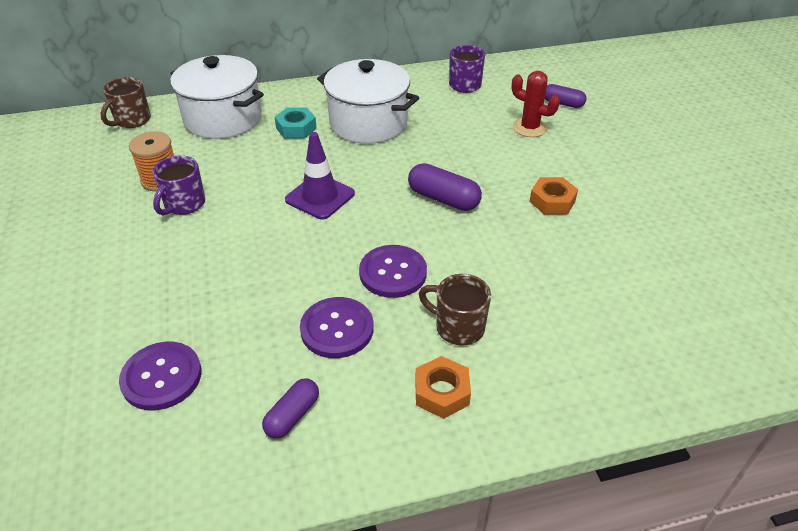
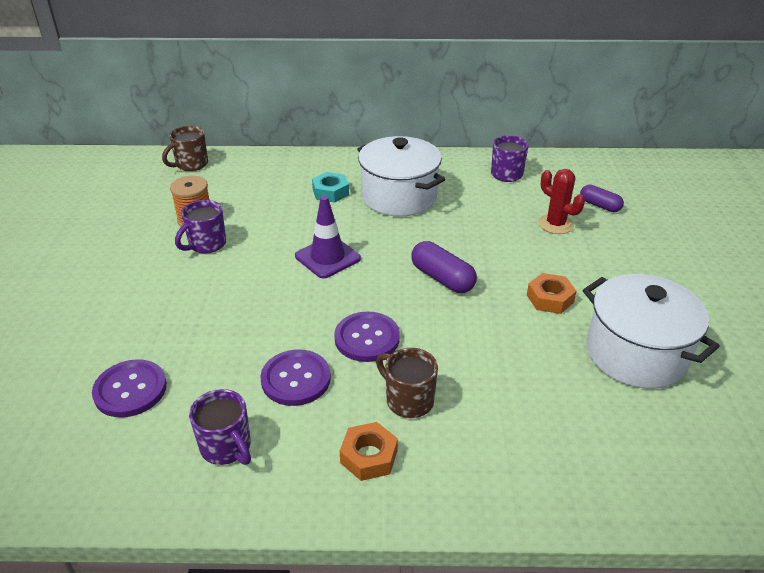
camera: 15 degrees right, 5 degrees down
(223, 118) = (269, 174): white pot -> white pot (636, 354)
(292, 415) = (227, 447): purple capsule -> purple mug

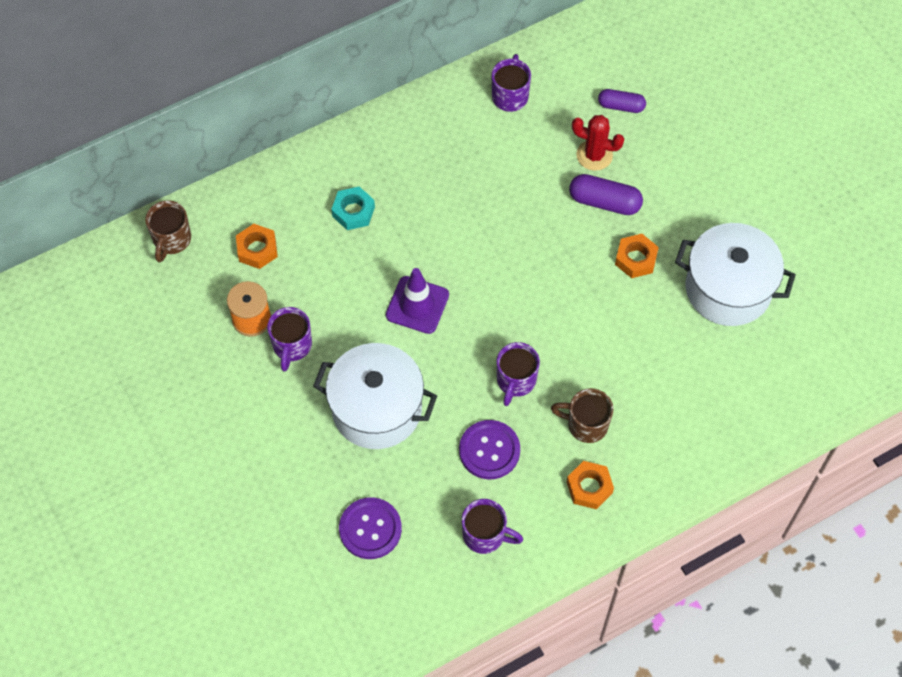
camera: 30 degrees left, 25 degrees up
(241, 187) = (257, 249): none -> orange nut
(367, 338) = (515, 381): purple button -> purple mug
(399, 197) = (426, 186): white pot -> white pot (377, 409)
(442, 278) = (534, 280): purple capsule -> purple capsule (604, 202)

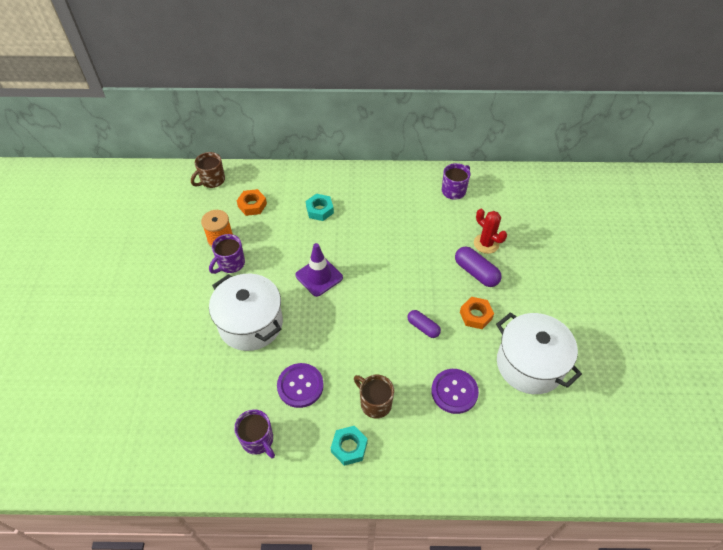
camera: 30 degrees right, 10 degrees down
(370, 529) = (191, 395): purple button -> purple button (454, 391)
(515, 381) = (347, 351): purple mug -> none
(589, 487) = (349, 447): orange nut -> turquoise nut
(621, 106) = (520, 224): purple capsule -> purple capsule (423, 327)

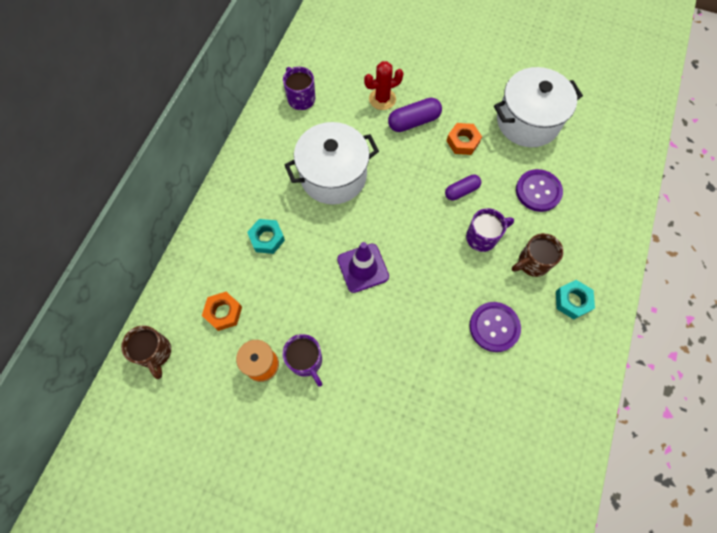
camera: 70 degrees left, 15 degrees up
(250, 324) = (400, 358): white pot -> white pot (333, 176)
(258, 440) = (545, 386): purple mug -> purple mug (482, 237)

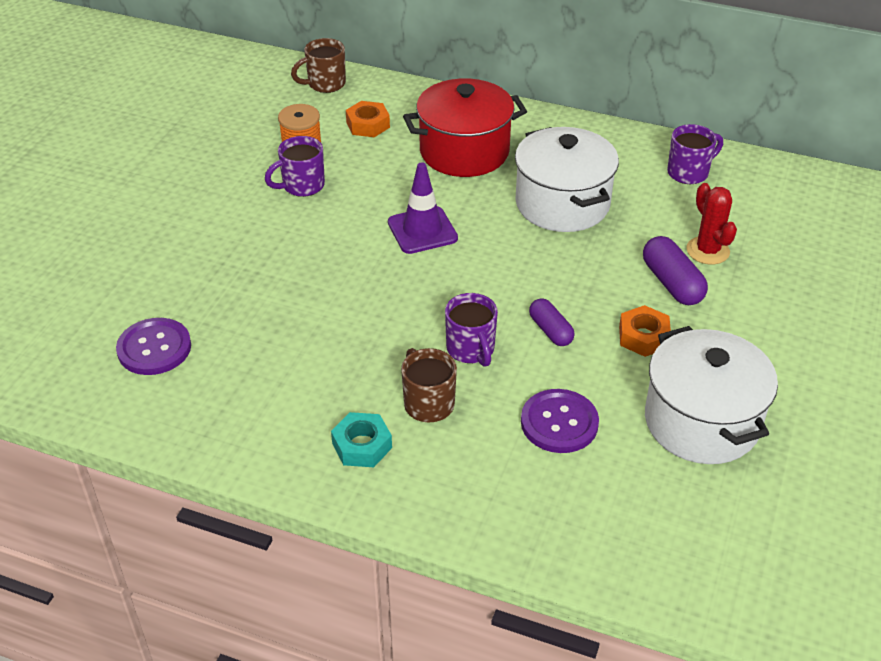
camera: 90 degrees right, 25 degrees down
(267, 238) = (464, 152): turquoise nut -> red pot
(494, 327) = (328, 353): purple button -> purple button (154, 348)

